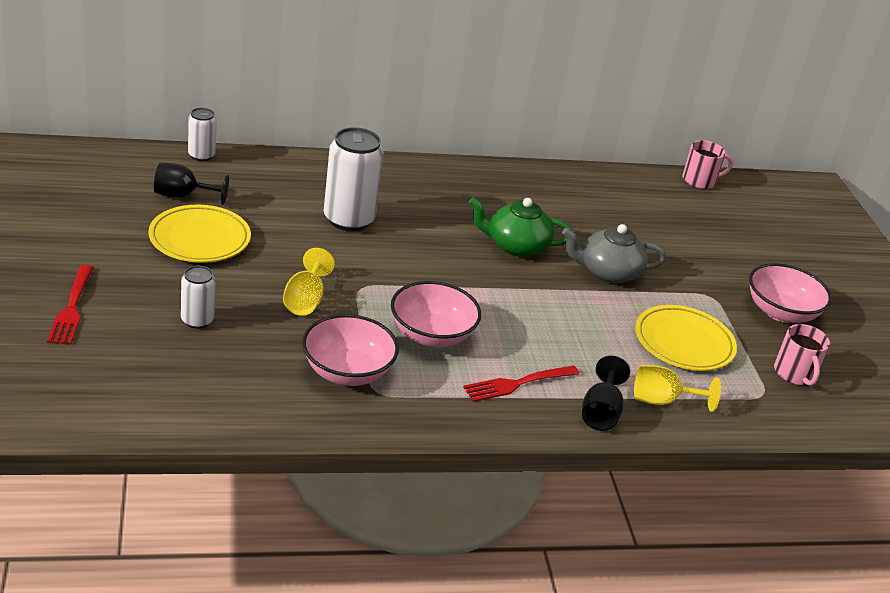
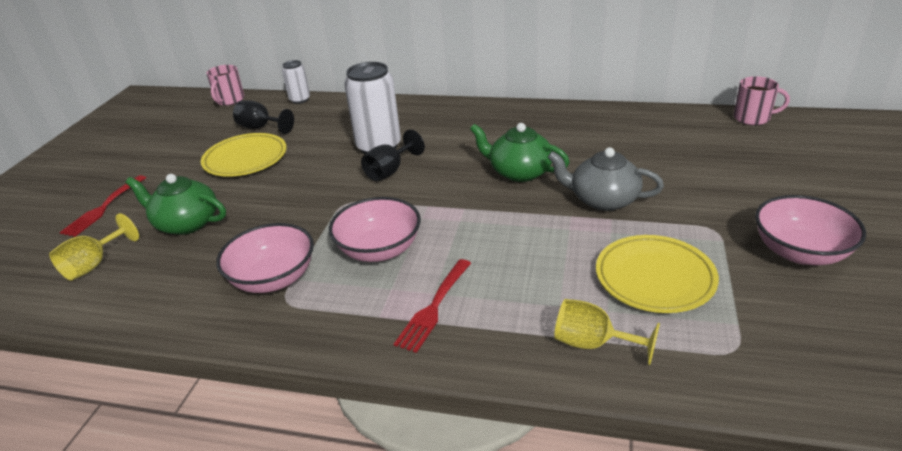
camera: 30 degrees right, 0 degrees up
(197, 320) = (186, 223): white can -> green teapot
(305, 300) = (289, 211): yellow goblet -> yellow goblet (94, 264)
(518, 383) = (434, 306): red fork -> red fork turned 60 degrees counterclockwise
(600, 412) = (508, 349): black goblet -> black goblet (390, 171)
(794, 373) = (791, 327): pink mug -> pink mug (229, 100)

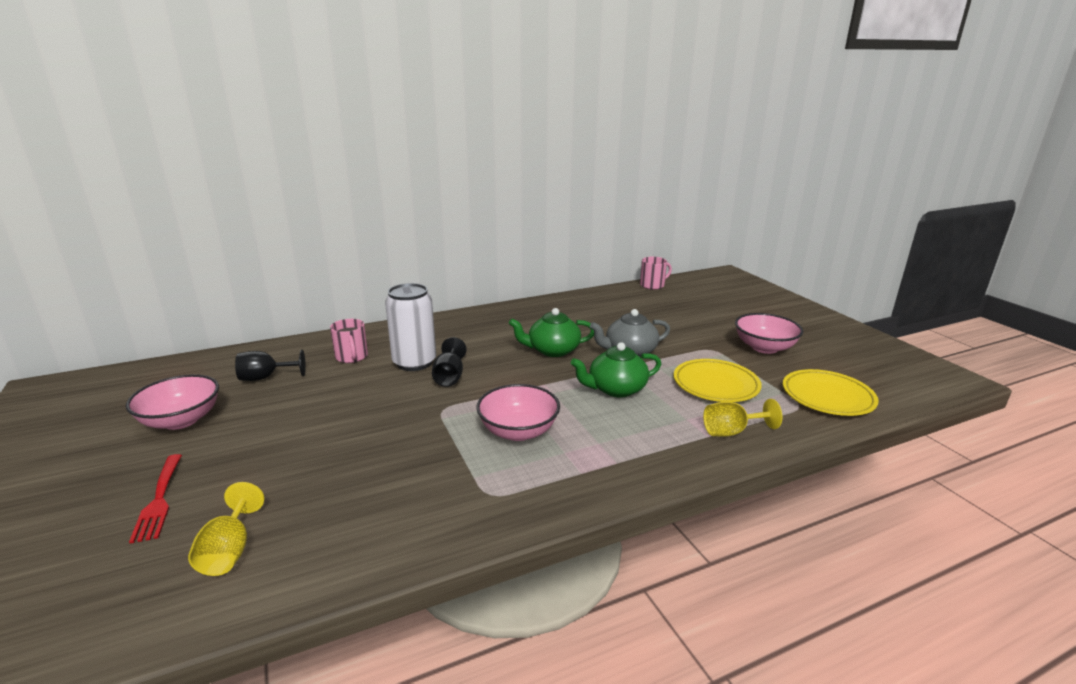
camera: 40 degrees left, 10 degrees down
(186, 223) = (296, 476): green teapot -> green teapot (616, 389)
(229, 100) = (189, 364): pink mug -> pink mug (351, 357)
(245, 159) = (287, 406): yellow plate -> yellow plate (827, 397)
(273, 278) = (456, 484): pink bowl -> pink bowl (181, 420)
(300, 100) = (278, 346): white can -> none
(434, 306) = (611, 451): red fork -> none

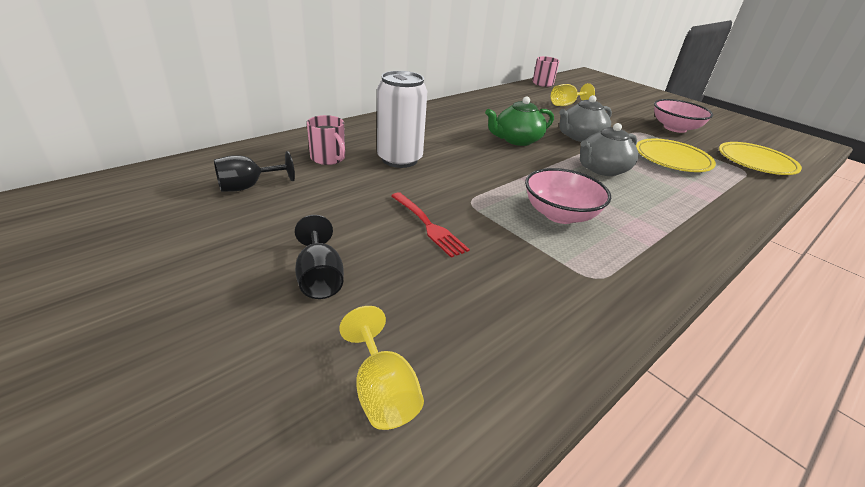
camera: 20 degrees left, 10 degrees up
(159, 499) = (233, 344): red fork -> red fork (428, 225)
(181, 420) = (180, 244): pink bowl -> none
(449, 377) = (447, 170): black goblet -> black goblet (320, 278)
(616, 389) = (602, 169): green teapot -> grey teapot
(732, 431) = (723, 196): yellow goblet -> yellow goblet (566, 104)

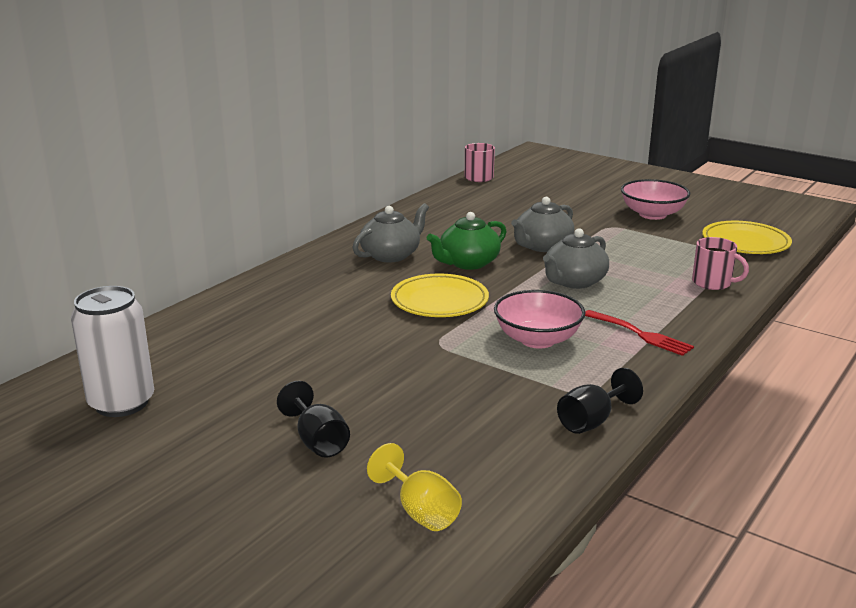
camera: 10 degrees left, 10 degrees down
(248, 187) = (186, 371): black goblet -> black goblet (592, 421)
(328, 158) = (256, 324): pink mug -> pink mug (712, 283)
(399, 159) = (340, 311): white can -> white can (121, 403)
(428, 225) = (402, 375): red fork -> red fork (639, 334)
(458, 124) = (391, 255): none -> grey teapot
(566, 104) = (516, 204): yellow goblet -> none
(672, 159) = (651, 256): yellow plate -> yellow plate (439, 301)

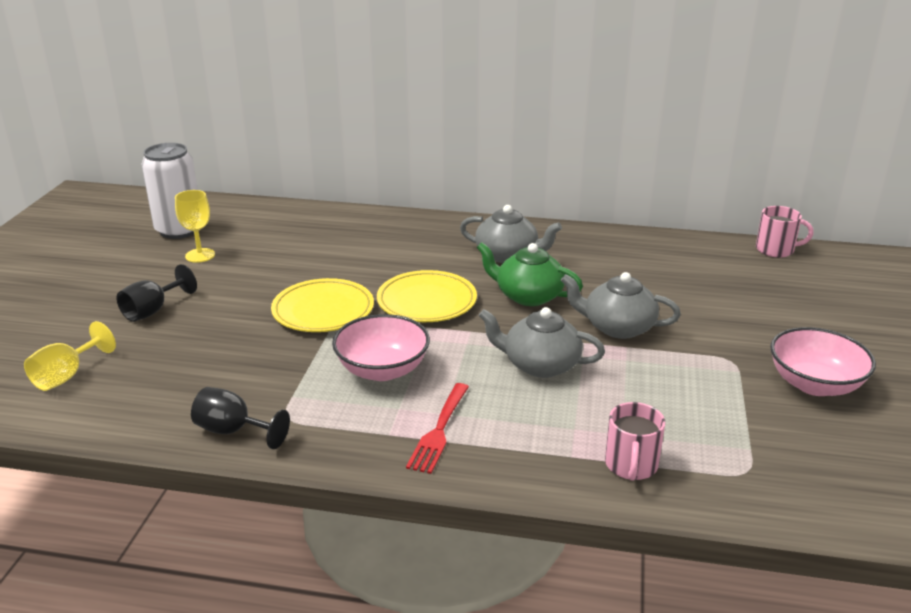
camera: 65 degrees right, 5 degrees up
(211, 397) = (200, 255): none -> yellow goblet
(745, 243) = (806, 478): yellow plate -> yellow plate (323, 311)

